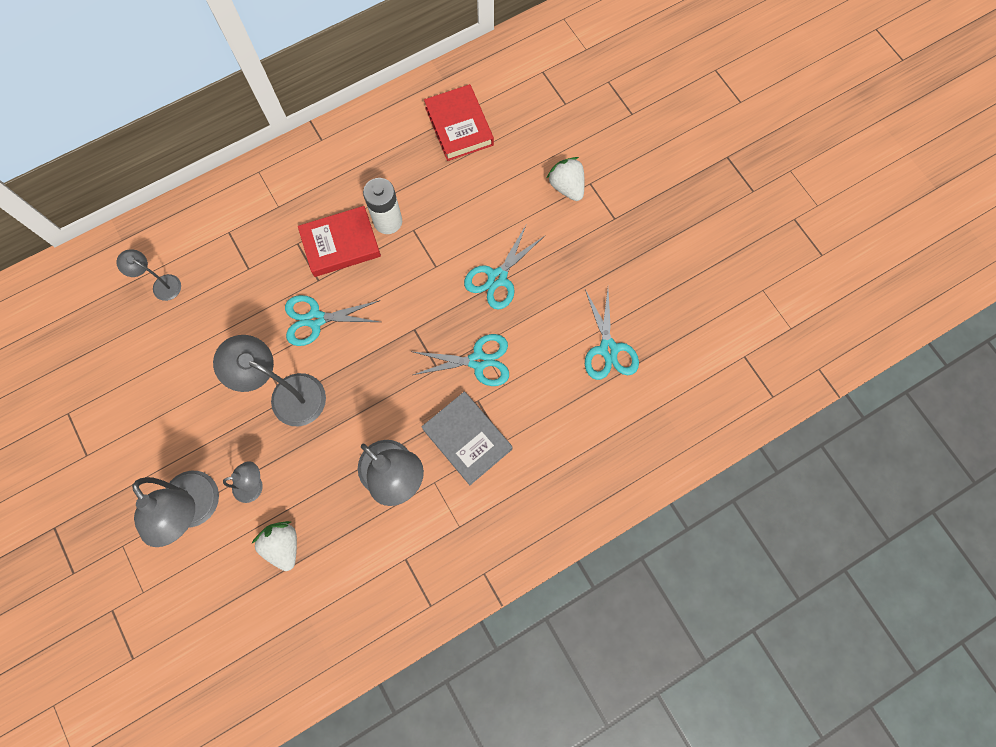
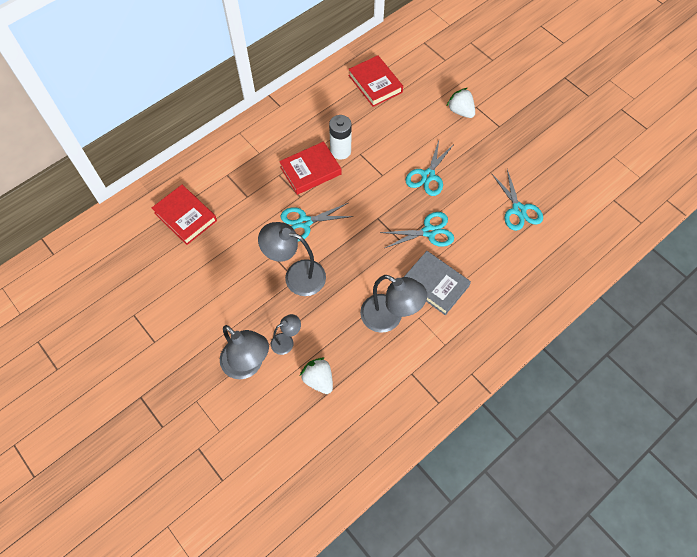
camera: 10 degrees left, 10 degrees down
(161, 285) = (185, 217): grey lamp -> red book

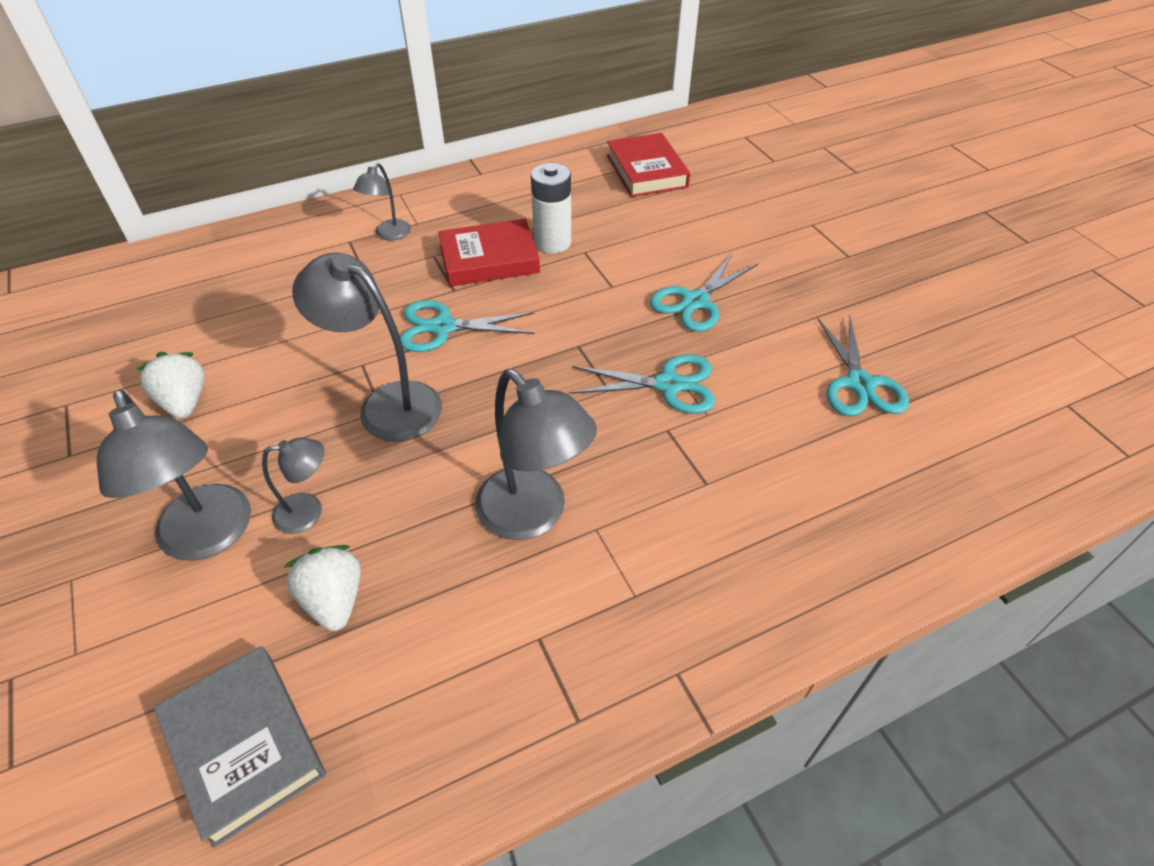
camera: 15 degrees right, 15 degrees down
(185, 217) = (248, 283): red book -> none
(247, 165) = (388, 234): none -> grey lamp
(435, 284) = (651, 476): grey book -> grey book (244, 745)
(460, 111) = (782, 225): white strawberry -> white strawberry (185, 402)

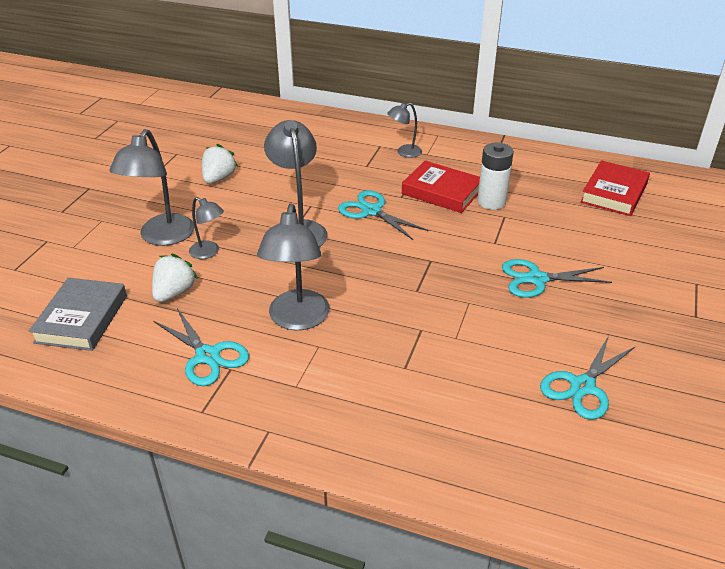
camera: 45 degrees right, 10 degrees down
(668, 385) = (454, 309): turquoise scissors -> turquoise scissors (207, 356)

